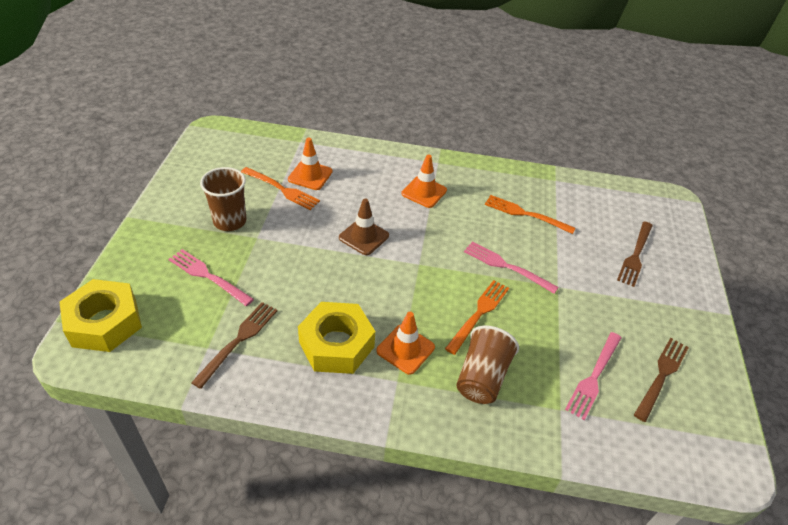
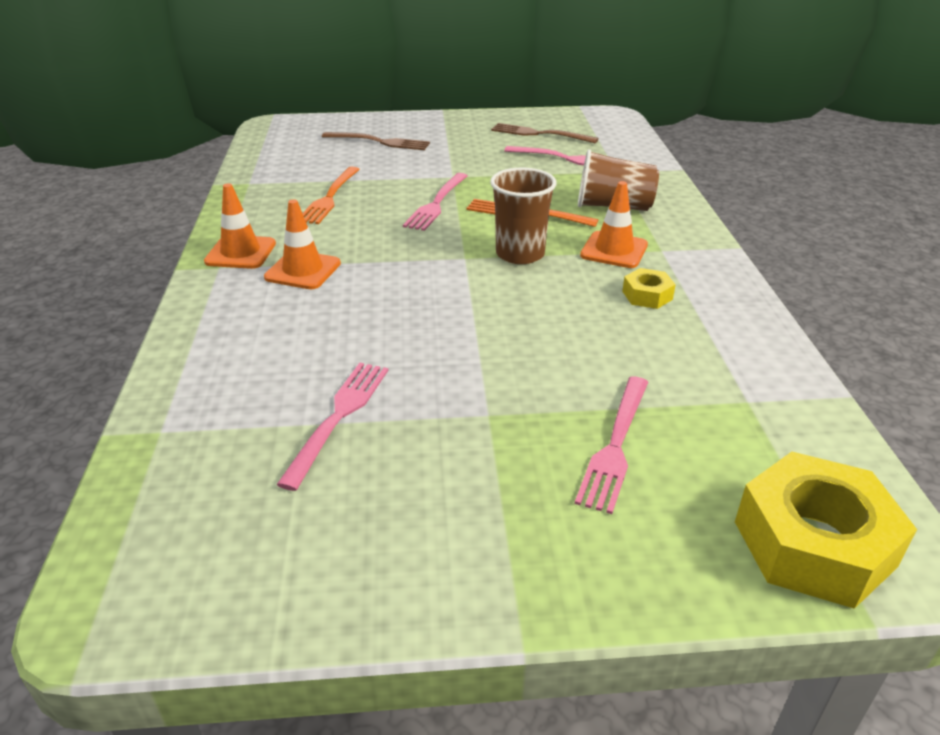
camera: 100 degrees left, 10 degrees down
(230, 221) = (461, 462): brown cup -> brown cup (520, 254)
(238, 340) = (710, 375): brown fork -> none
(282, 189) = (338, 417): orange fork -> pink fork
(310, 175) = (284, 391): orange traffic cone -> orange traffic cone (240, 253)
(336, 344) = (647, 295): yellow nut -> yellow nut, size x0.48
(364, 237) = (432, 307): brown traffic cone -> none

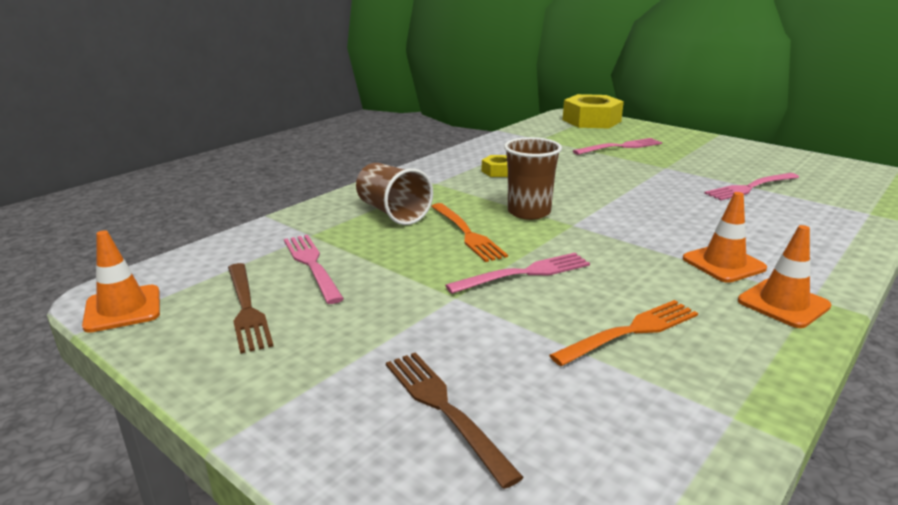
camera: 135 degrees left, 10 degrees down
(614, 250) = (463, 192): orange traffic cone -> orange traffic cone (123, 309)

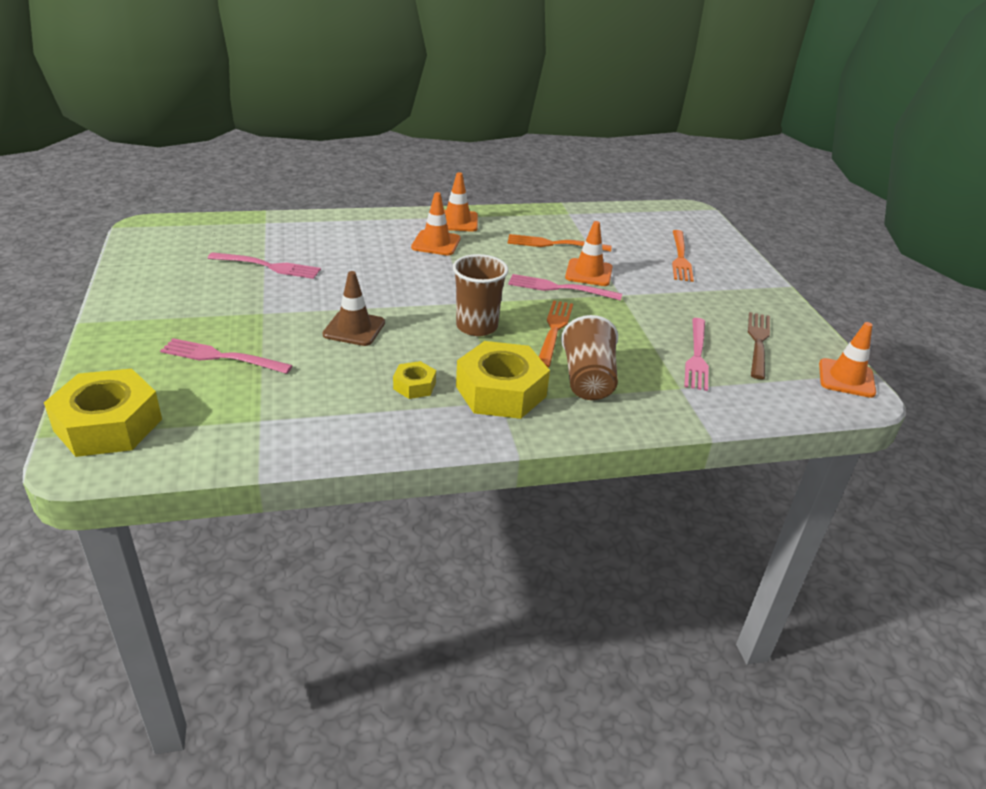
camera: 145 degrees left, 10 degrees up
(443, 186) = (501, 391): none -> yellow nut
(444, 408) = (680, 258): brown fork -> orange fork
(526, 308) = (588, 273): none -> orange traffic cone
(598, 180) = (354, 329): none -> brown traffic cone

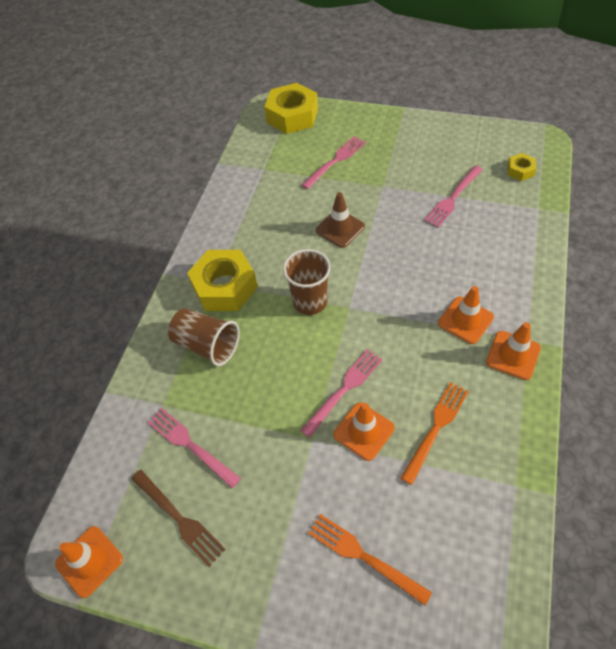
camera: 125 degrees right, 20 degrees up
(414, 386) = (257, 243): yellow nut -> yellow nut (520, 170)
(554, 330) = (280, 353): orange fork -> none

